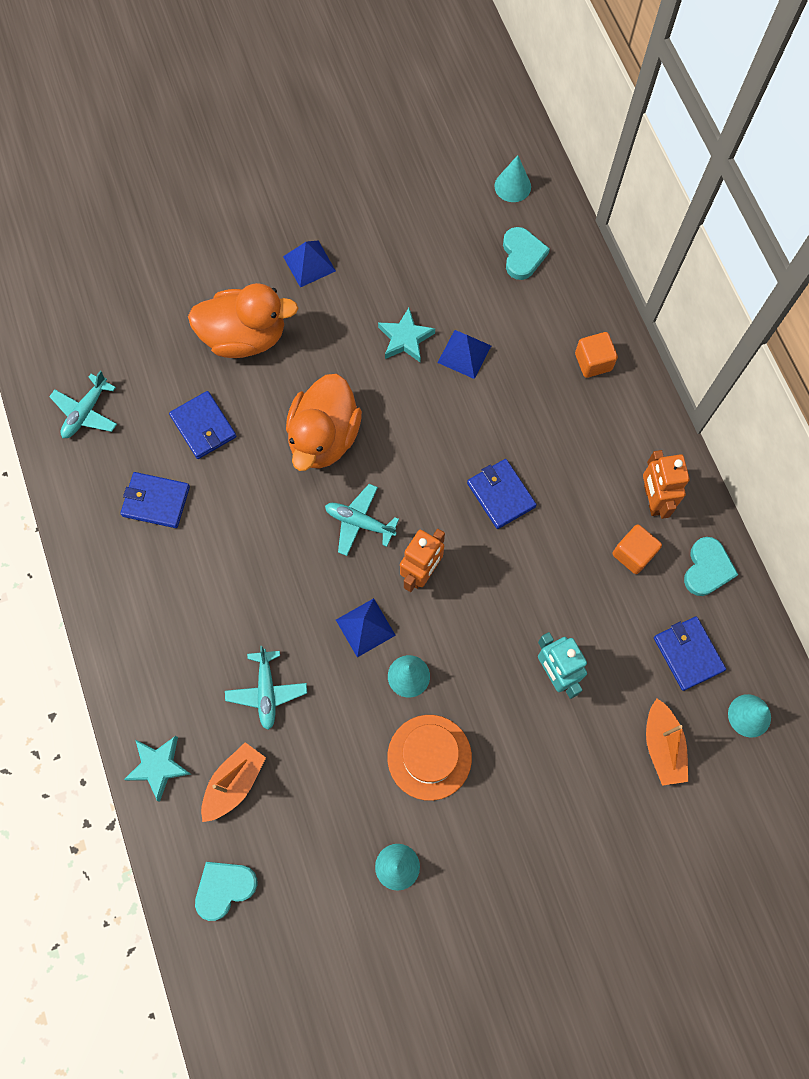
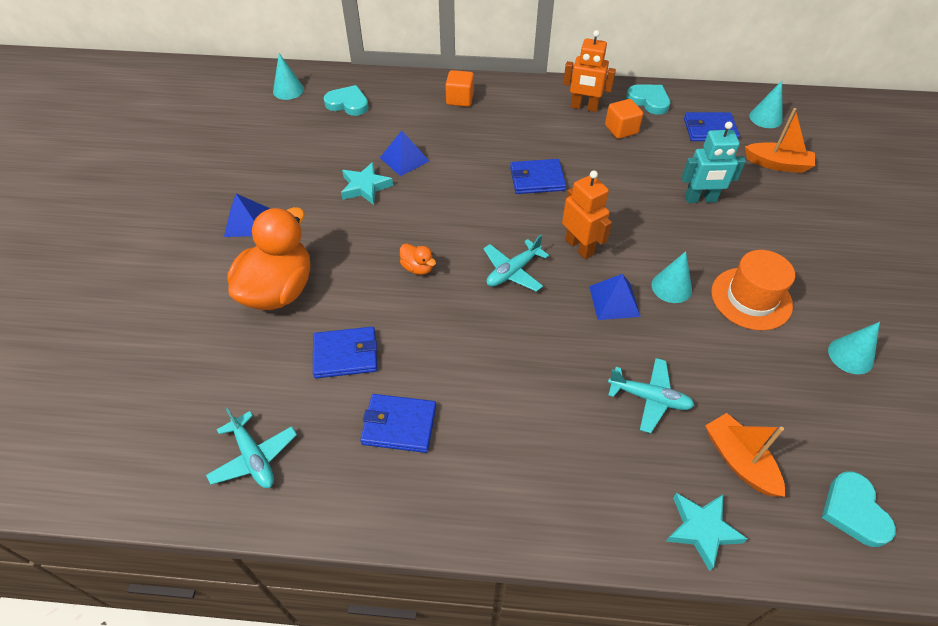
camera: 65 degrees left, 20 degrees down
(156, 501) = (399, 425): blue wallet -> blue wallet turned 60 degrees clockwise
(324, 437) = (418, 268): orange duck -> orange duck, size x0.42

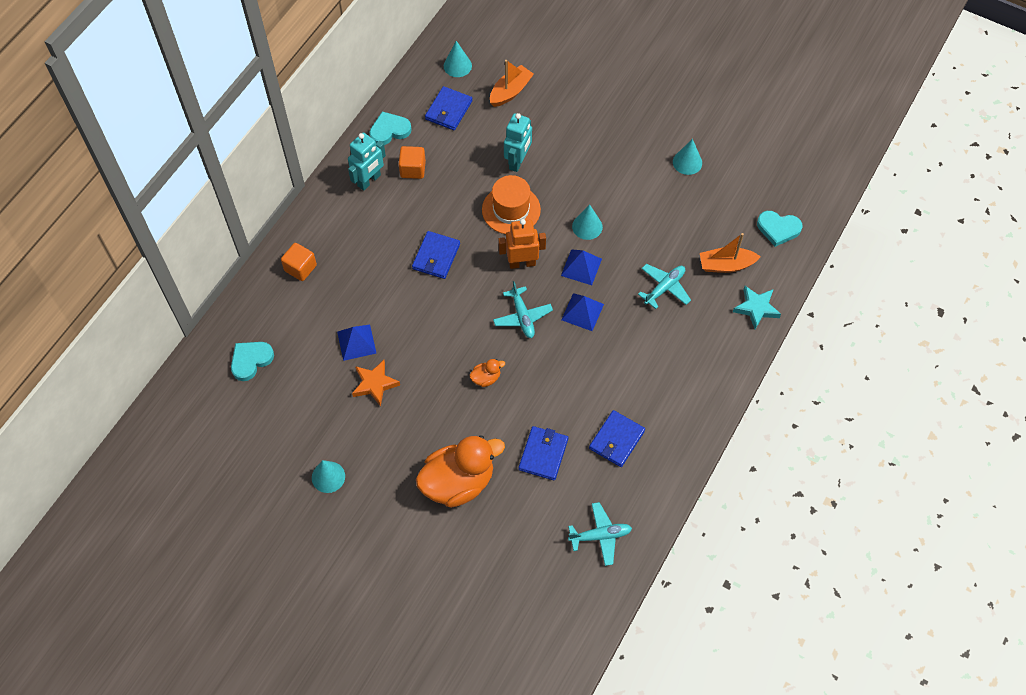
camera: 65 degrees left, 10 degrees up
(246, 222) = (367, 487): blue pyramid -> blue pyramid (582, 312)
(279, 290) = (458, 482): orange duck -> orange duck turned 105 degrees clockwise
(288, 90) = (197, 405): turquoise cone -> turquoise cone (328, 477)
(365, 187) = (375, 384): turquoise star -> orange star
(584, 107) = (369, 181): orange robot -> turquoise robot
(751, 298) = (620, 186): orange hat -> orange hat (511, 210)

